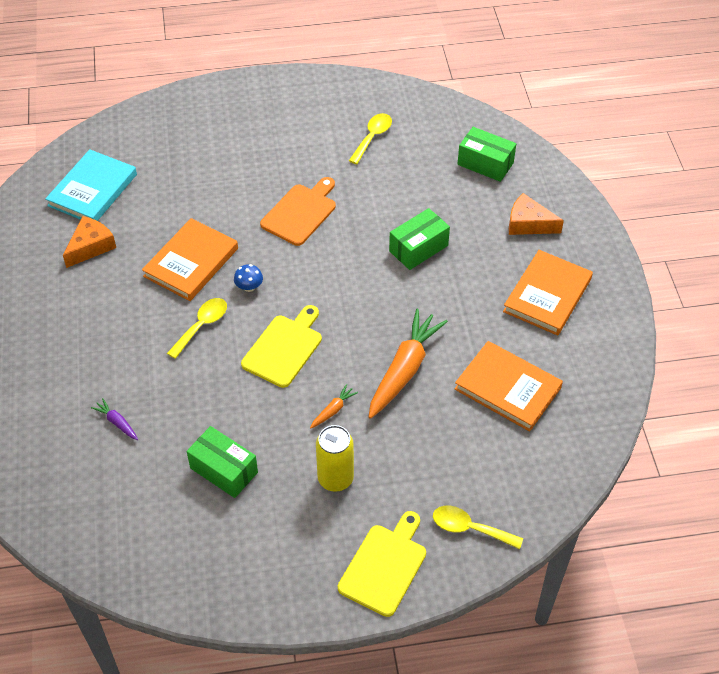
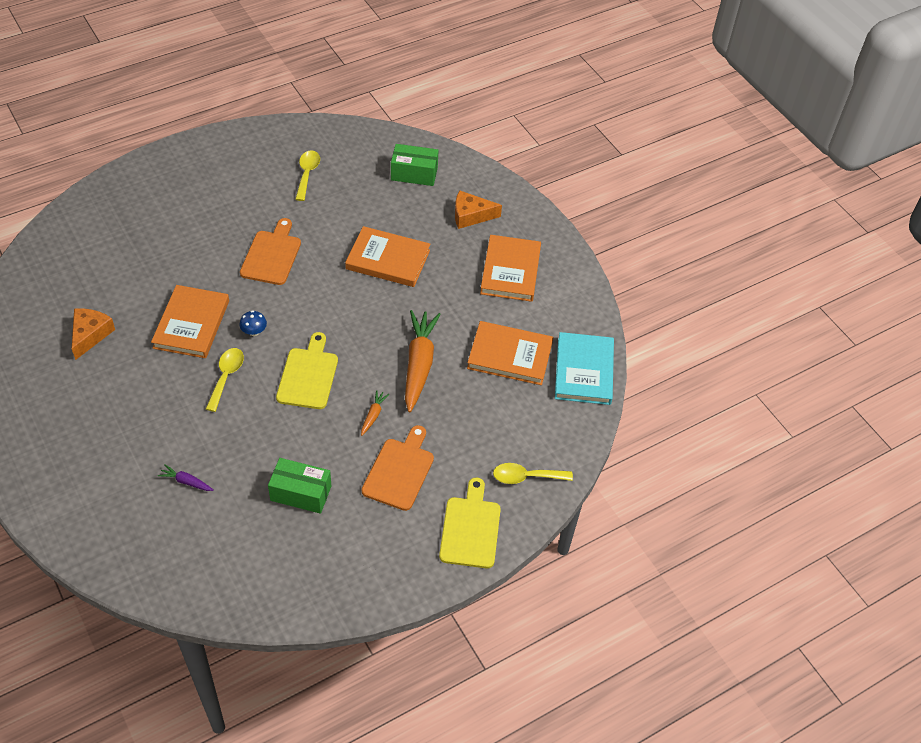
camera: 25 degrees left, 0 degrees up
(93, 190) = (68, 283): turquoise book -> turquoise book (584, 371)
(335, 478) = (399, 471): yellow can -> orange cutting board
(418, 248) = (388, 260): green box -> orange book

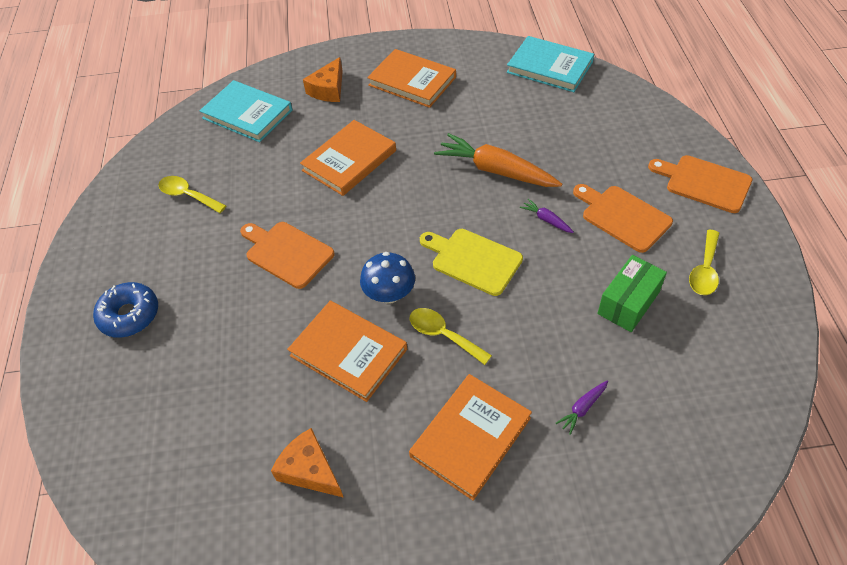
camera: 60 degrees left, 0 degrees up
(183, 190) = (129, 315): none -> blue donut
(254, 331) = (389, 294): blue mushroom -> blue mushroom, size x1.67
(373, 415) = (546, 220): orange carrot -> purple carrot
(414, 174) = (247, 114): green box -> turquoise book
(470, 528) = (704, 183): yellow cutting board -> orange cutting board
(510, 355) = (512, 107): orange book -> orange book (470, 437)
(526, 477) = (655, 132): yellow spoon -> yellow spoon (704, 270)

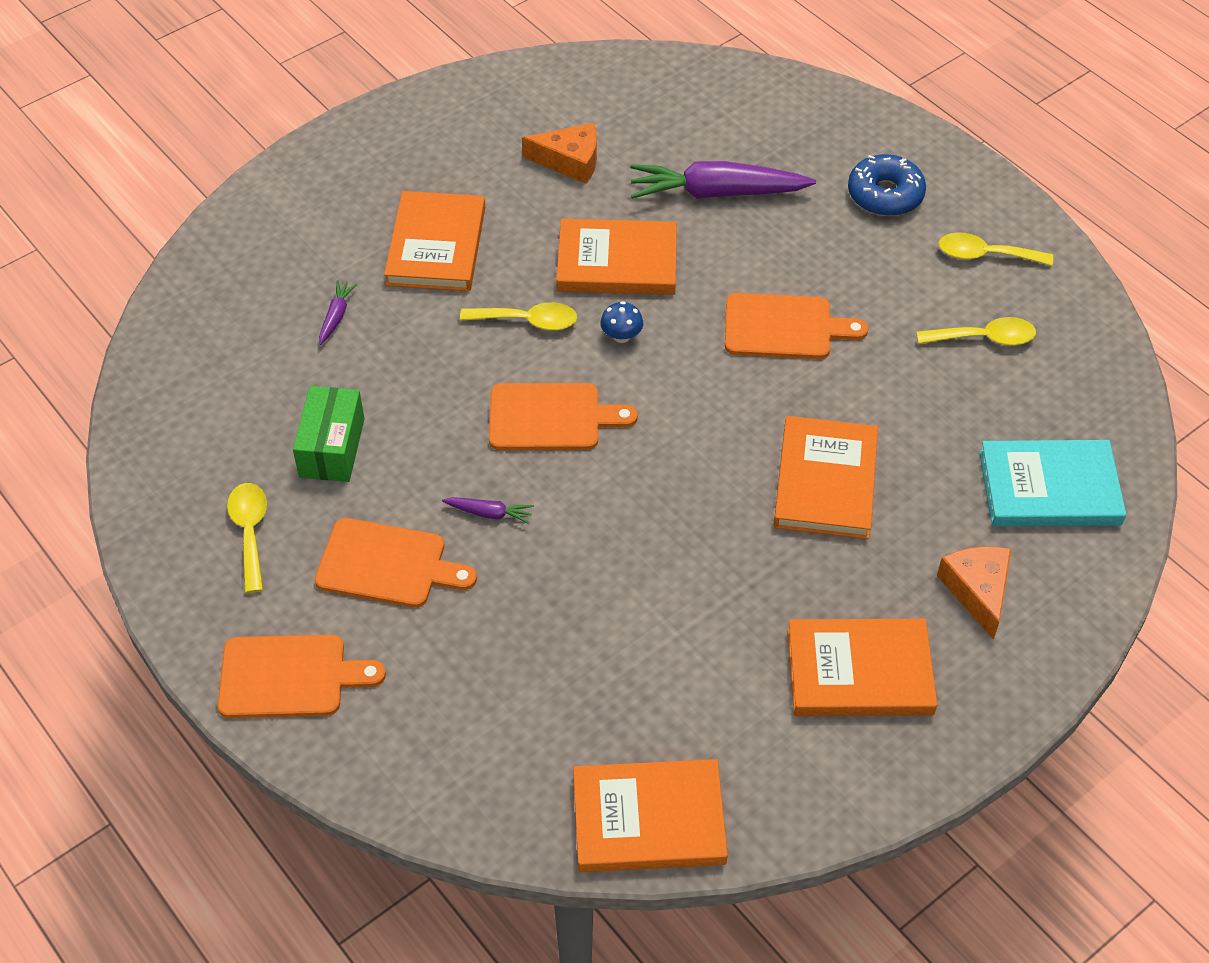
camera: 145 degrees right, 0 degrees up
(126, 243) = (985, 255): none -> yellow spoon
(231, 376) = (717, 193): none -> purple carrot
(389, 294) = (621, 336): blue mushroom -> blue mushroom, size x0.60
(473, 260) = (551, 417): yellow cutting board -> orange cutting board
(496, 171) = (605, 560): orange carrot -> none
(550, 67) = (648, 820): turquoise book -> orange book

